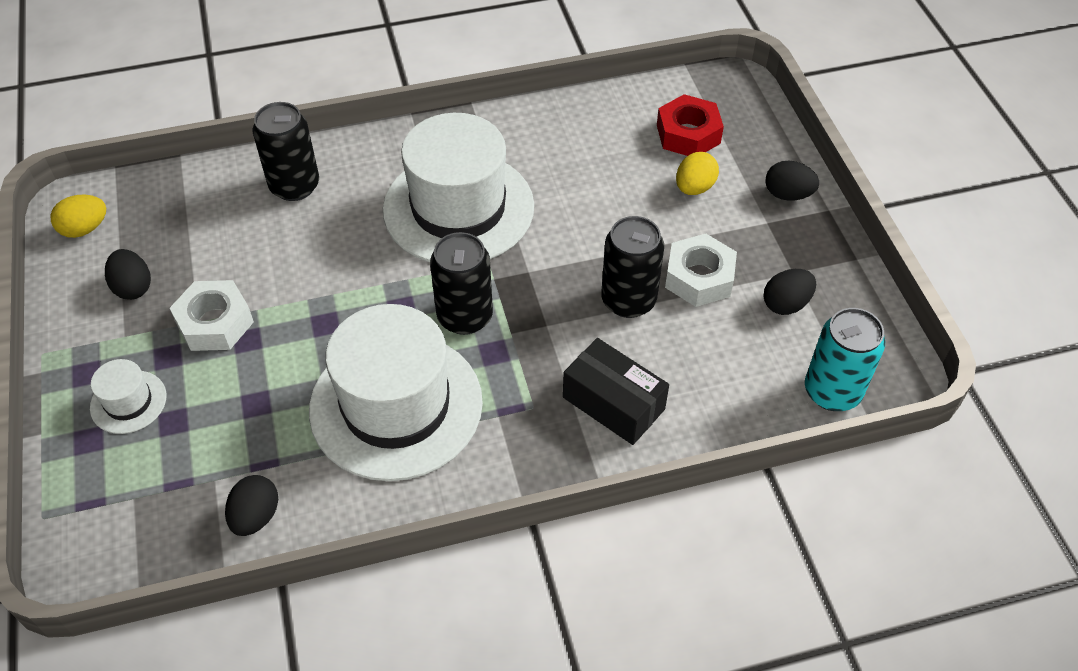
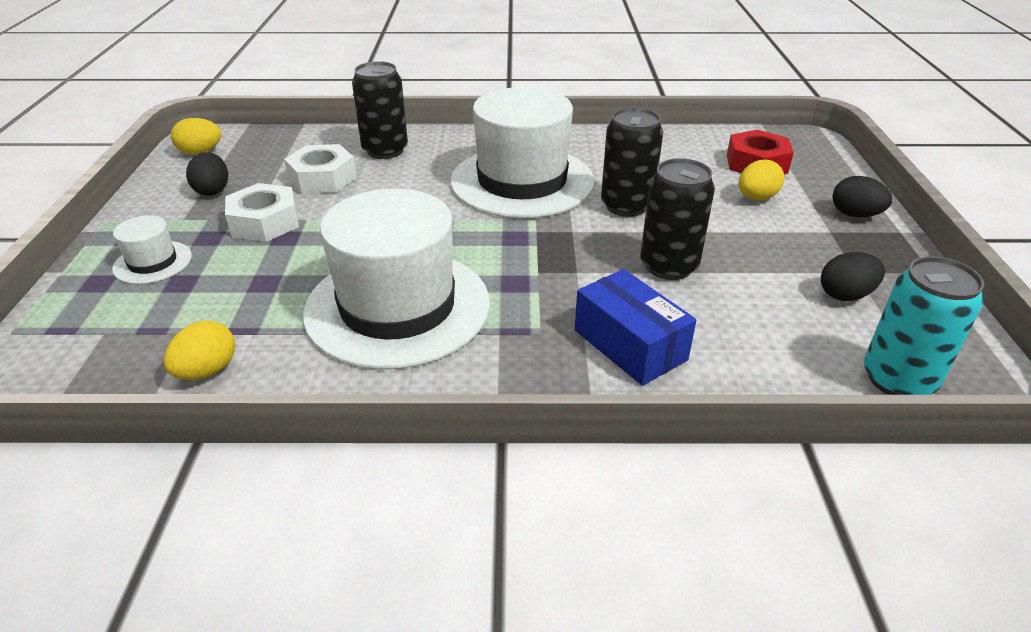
camera: 15 degrees right, 15 degrees down
(256, 516) = (207, 371): black egg -> yellow egg
(465, 317) = (496, 253): black can -> black can (626, 206)
(613, 403) = (629, 345): black box -> blue box
(699, 277) = (749, 260): white nut -> white nut (322, 178)

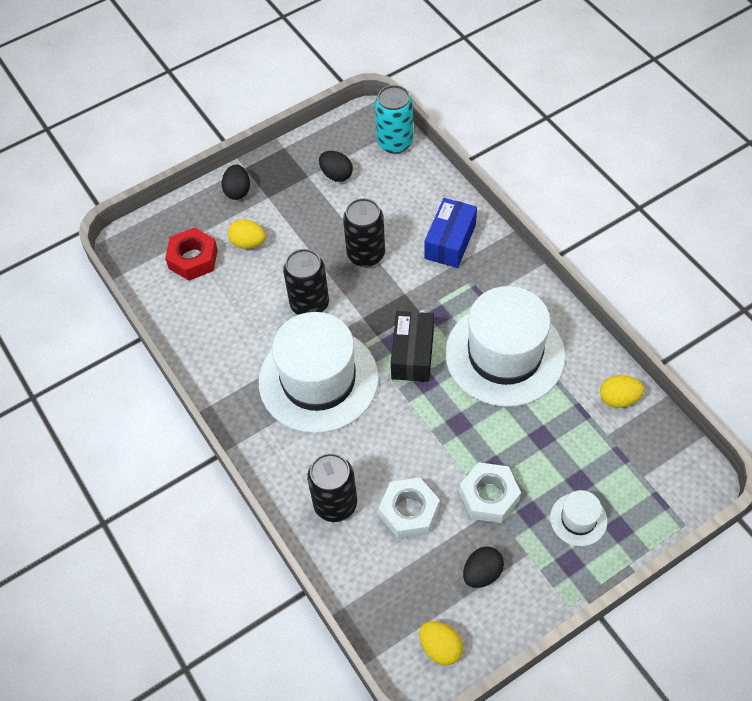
camera: 120 degrees left, 20 degrees up
(483, 243) = (412, 354): none -> black box

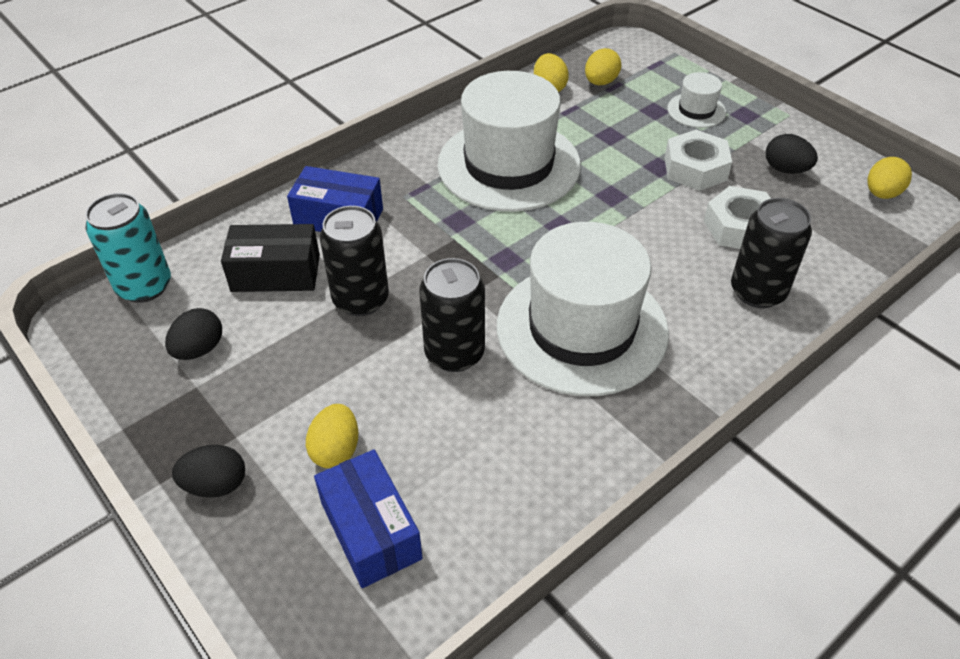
camera: 100 degrees left, 10 degrees down
(193, 259) = (370, 530): red nut -> blue box
(412, 354) = (522, 240): black box -> black box (276, 273)
(628, 444) = (600, 82): none -> yellow egg

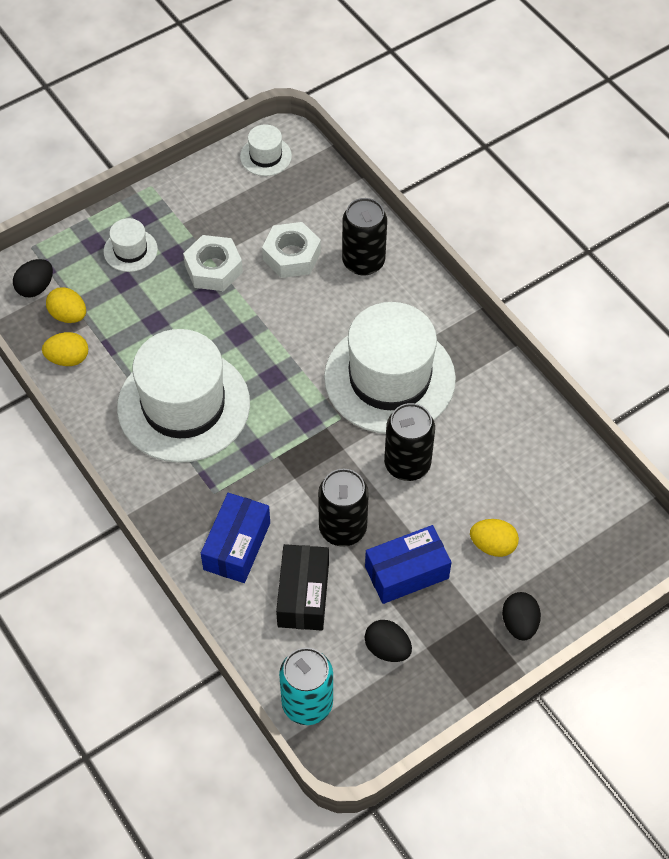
camera: 85 degrees left, 10 degrees up
(370, 530) = (559, 524): blue box -> blue box (406, 572)
(785, 169) = (225, 208): black egg -> black egg (35, 288)
(882, 193) = (265, 156): yellow egg -> white hat

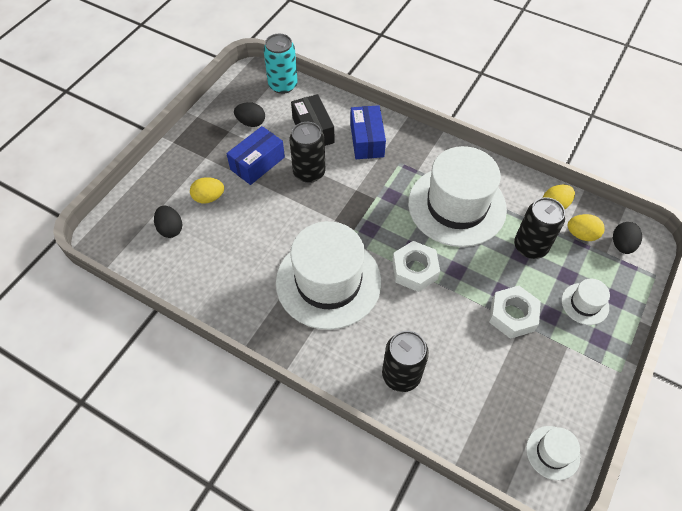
camera: 155 degrees right, 0 degrees up
(291, 256) = (461, 354): white nut -> white nut (414, 270)
(407, 464) = (287, 226): black can -> black can (530, 246)
(519, 623) = (177, 161): black egg -> black egg (170, 229)

